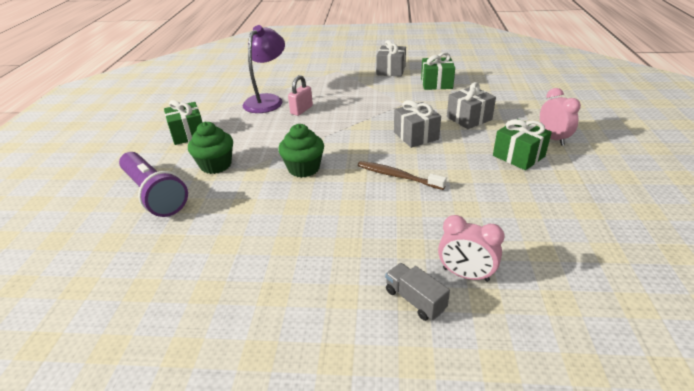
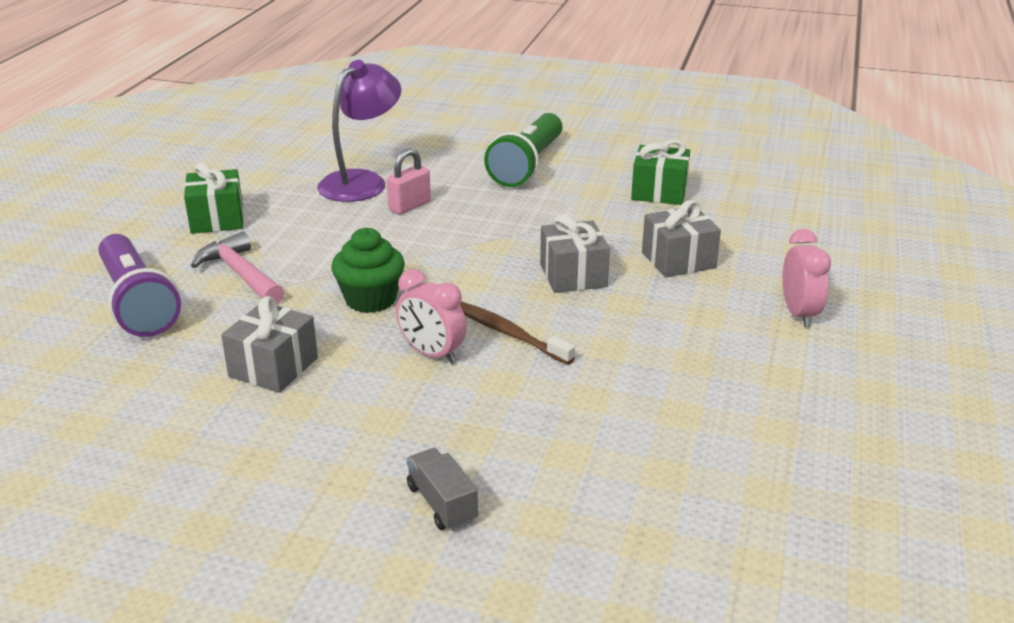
camera: 10 degrees right, 5 degrees down
(216, 165) = (241, 274): green cupcake -> pink hammer
(357, 79) = (527, 165): none -> green flashlight
(391, 70) = (593, 157): grey gift -> grey gift (273, 367)
(465, 274) = (532, 485): pink clock -> pink clock (432, 354)
(518, 156) = (721, 333): green gift -> none

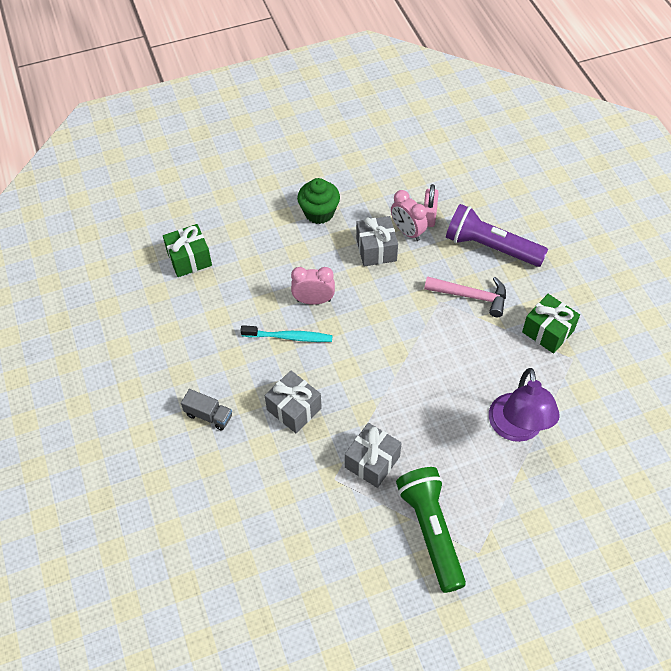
camera: 145 degrees right, 25 degrees up
(370, 299) = (383, 319): green cupcake -> green cupcake (319, 212)
(409, 206) = (455, 420): pink padlock -> pink padlock (429, 216)
(442, 504) = (235, 228): grey truck -> grey truck (208, 415)
(509, 334) = (289, 337): brown toothbrush -> turquoise toothbrush
(659, 192) = (308, 554): green gift -> green gift (189, 259)
(678, 260) = (242, 466): grey gift -> grey gift (372, 462)
(799, 314) = (143, 452): pink clock -> pink clock (407, 231)

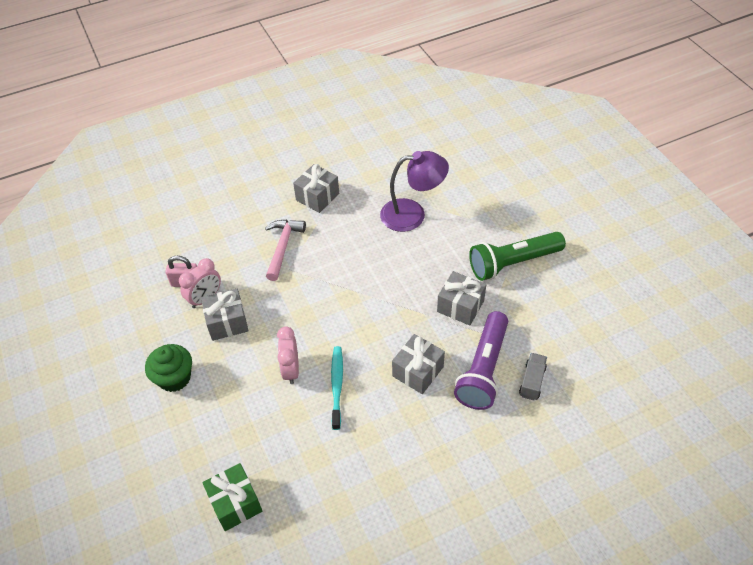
camera: 95 degrees left, 5 degrees down
(208, 415) = (436, 445): grey truck -> grey truck (532, 381)
(490, 247) = (227, 235): purple flashlight -> purple flashlight (483, 369)
(548, 331) = (317, 197): green gift -> grey gift

